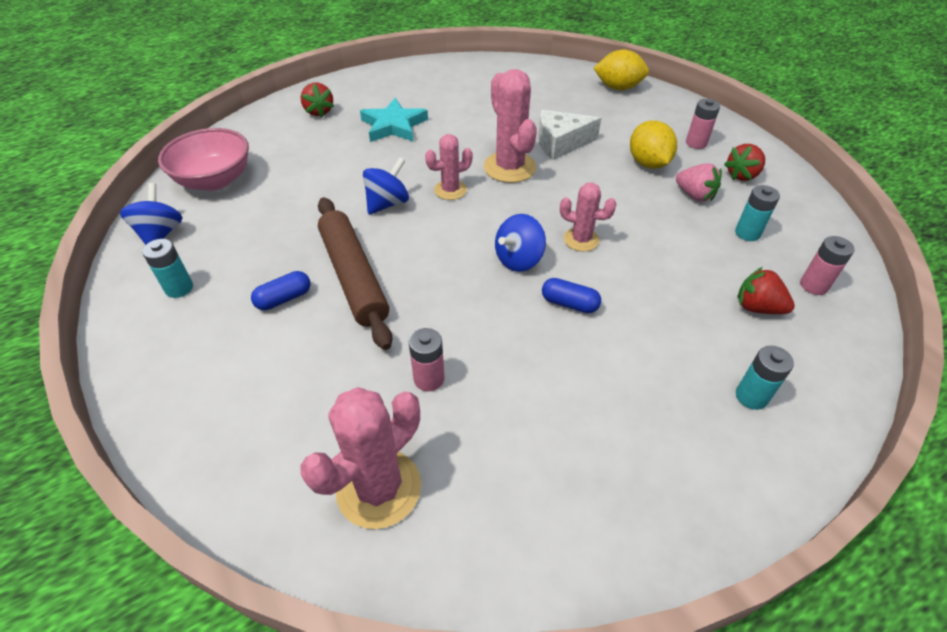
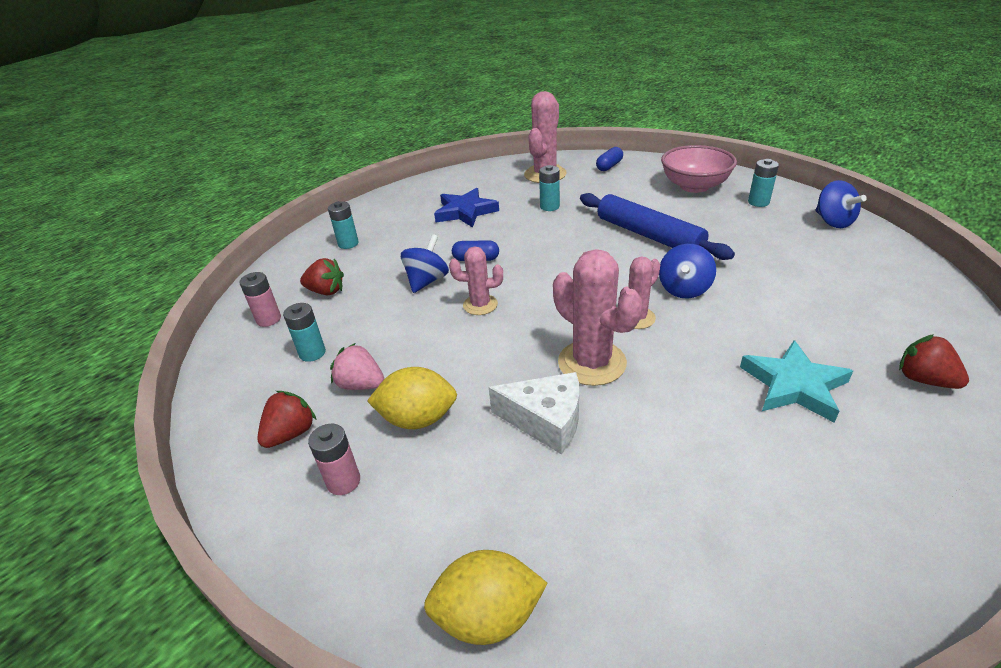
camera: 165 degrees right, 10 degrees down
(215, 180) = (874, 266): pink bowl -> pink bowl (694, 186)
(284, 299) = (681, 214): blue capsule -> blue capsule (609, 166)
(353, 277) = (649, 235): brown rolling pin -> blue rolling pin
(429, 379) = (549, 206): pink battery -> turquoise battery
(519, 260) = (529, 276): blue spinning top -> blue spinning top (427, 281)
(560, 143) = (546, 421): white cheese -> white cheese turned 45 degrees clockwise
(560, 415) = (465, 212): none -> blue star
(648, 163) = (418, 419): yellow lemon -> yellow lemon turned 60 degrees counterclockwise

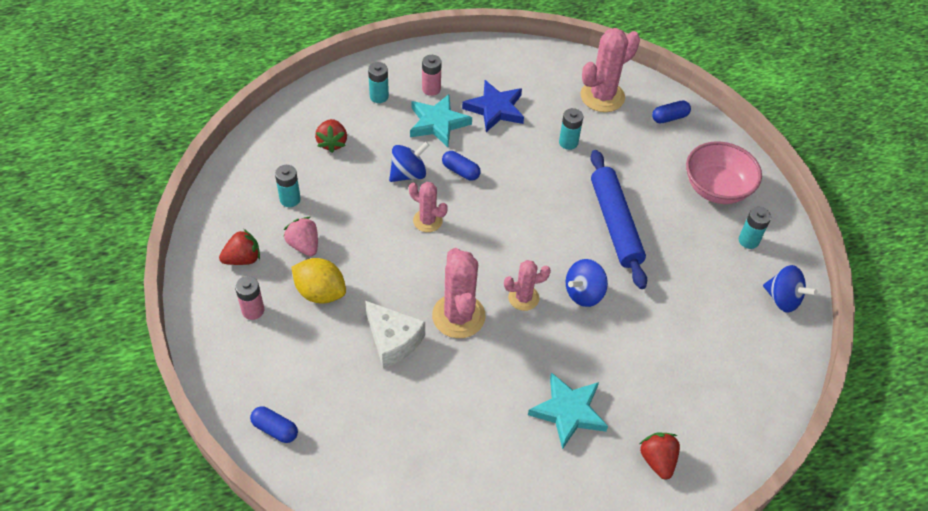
camera: 25 degrees right, 15 degrees up
(268, 319) = (279, 149): pink battery -> pink battery (431, 89)
(326, 291) = (332, 143): red strawberry -> red strawberry turned 45 degrees clockwise
(422, 238) = (438, 123): none -> turquoise star
(488, 616) = (275, 429): yellow lemon -> blue capsule
(833, 222) = (783, 299): blue spinning top -> blue spinning top turned 60 degrees counterclockwise

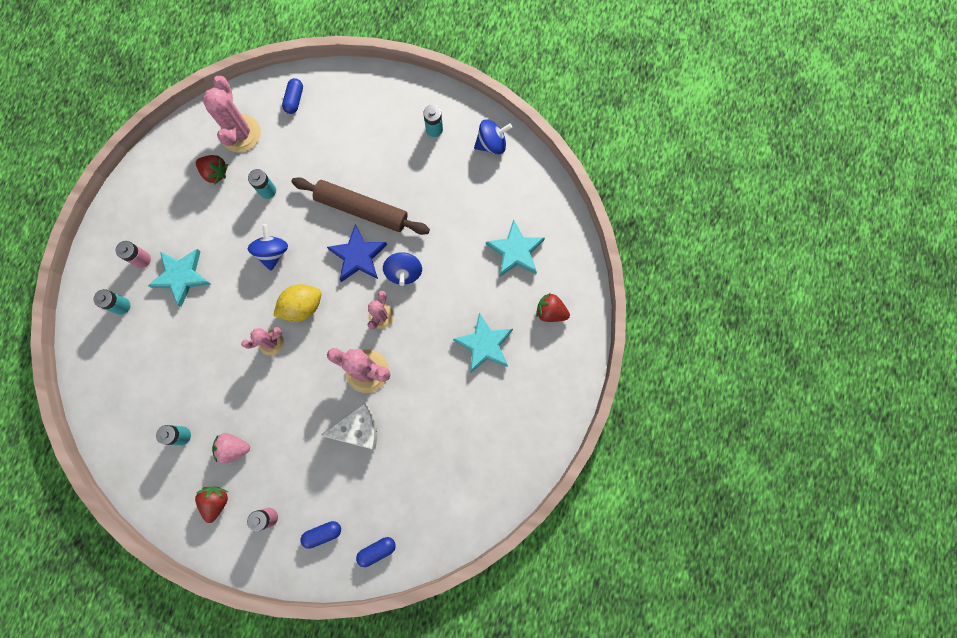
camera: 55 degrees left, 25 degrees up
(320, 292) = (284, 459): yellow lemon -> yellow lemon (302, 306)
(332, 143) = (146, 371): red strawberry -> red strawberry (215, 172)
(408, 174) = (217, 330): blue spinning top -> blue spinning top (272, 252)
(460, 171) = (241, 289): blue capsule -> blue capsule (322, 533)
(495, 109) = (197, 223): blue star -> blue star (358, 256)
(615, 224) = (362, 209): blue rolling pin -> brown rolling pin
(692, 386) = (515, 251): none -> turquoise star
(716, 188) = (378, 116): pink bowl -> none

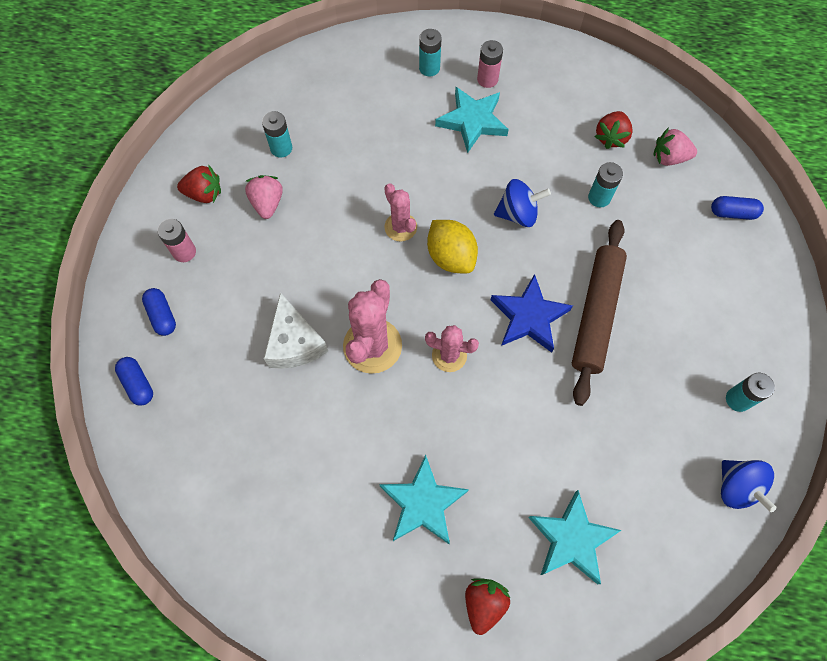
camera: 85 degrees right, 10 degrees down
(240, 133) = (669, 158): pink cactus -> pink strawberry
(404, 272) = (515, 379): blue spinning top -> none

